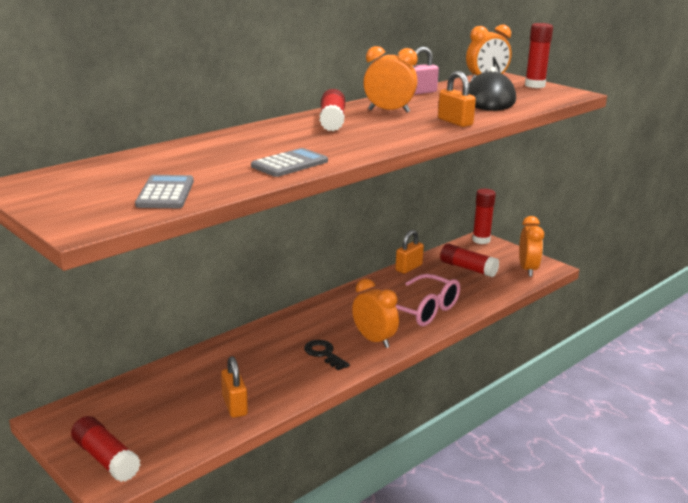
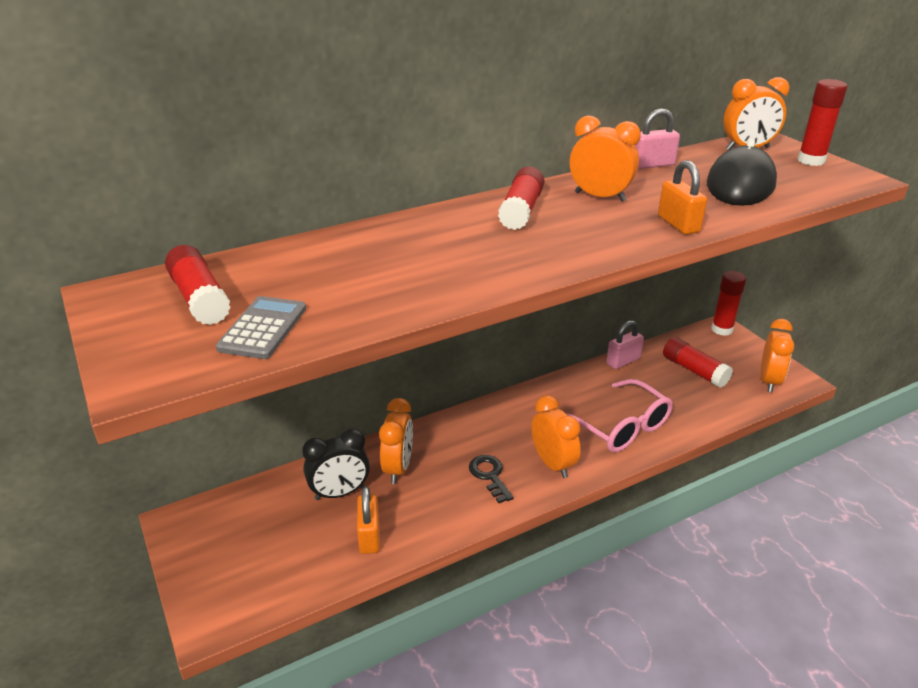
camera: 15 degrees right, 10 degrees up
(106, 459) = (213, 588): red glue stick -> red glue stick (199, 298)
(196, 381) = (340, 493): none -> black clock
(242, 358) = (398, 468): none -> orange clock
(289, 164) = (435, 287): grey calculator -> none
(408, 268) = (623, 361): orange padlock -> pink padlock

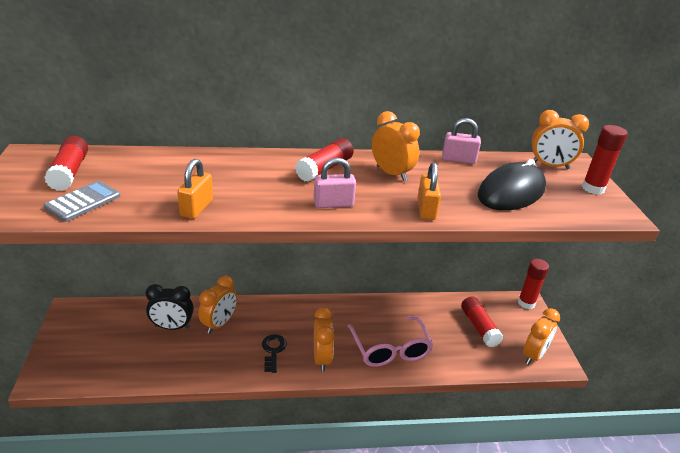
camera: 20 degrees right, 0 degrees up
(369, 536) = (169, 362): orange padlock -> orange padlock (197, 208)
(623, 361) = (429, 302): pink padlock -> pink padlock (333, 204)

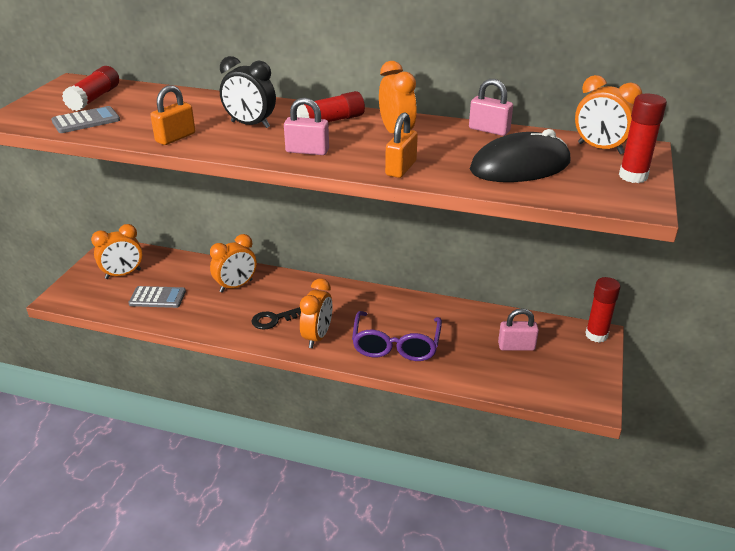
camera: 25 degrees right, 0 degrees up
(149, 354) = (157, 298): none -> grey calculator
(172, 327) = (191, 280): black clock -> black clock (250, 125)
(273, 350) = (273, 320): black key -> black key turned 135 degrees counterclockwise
(390, 349) = (396, 345): pink glasses -> purple glasses
(479, 327) = (516, 346): red glue stick -> pink padlock
(533, 355) = (565, 388): orange clock -> orange clock (123, 274)

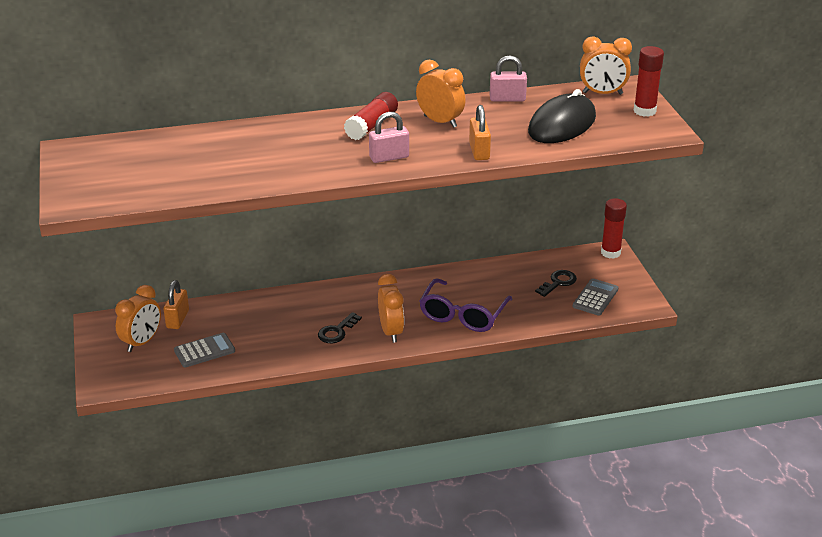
camera: 30 degrees left, 0 degrees up
(86, 121) = (151, 184): grey calculator -> grey calculator (595, 298)
(94, 98) = (121, 160): red glue stick -> none
(175, 138) = (261, 177): orange padlock -> orange padlock (177, 319)
(236, 286) = (270, 315): orange clock -> none
(250, 125) = (309, 147): black clock -> none
(396, 345) = (463, 315): purple glasses -> purple glasses turned 45 degrees clockwise
(516, 346) = (558, 282): pink padlock -> black key

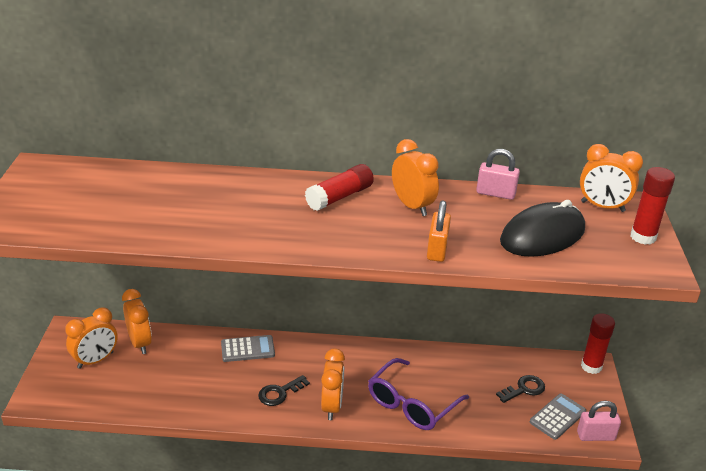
camera: 15 degrees right, 0 degrees up
(177, 319) = (140, 343): orange padlock -> orange clock
(204, 351) = (146, 384): grey calculator -> grey calculator (247, 349)
(389, 157) = (338, 237): pink padlock -> pink padlock (595, 436)

